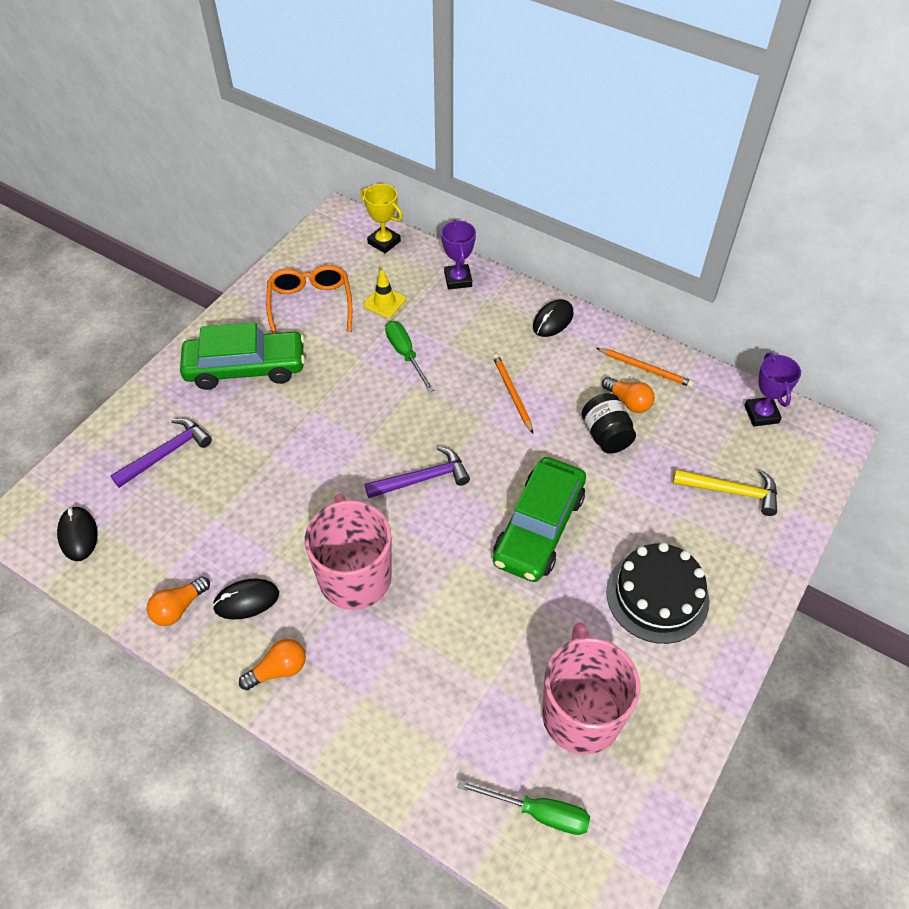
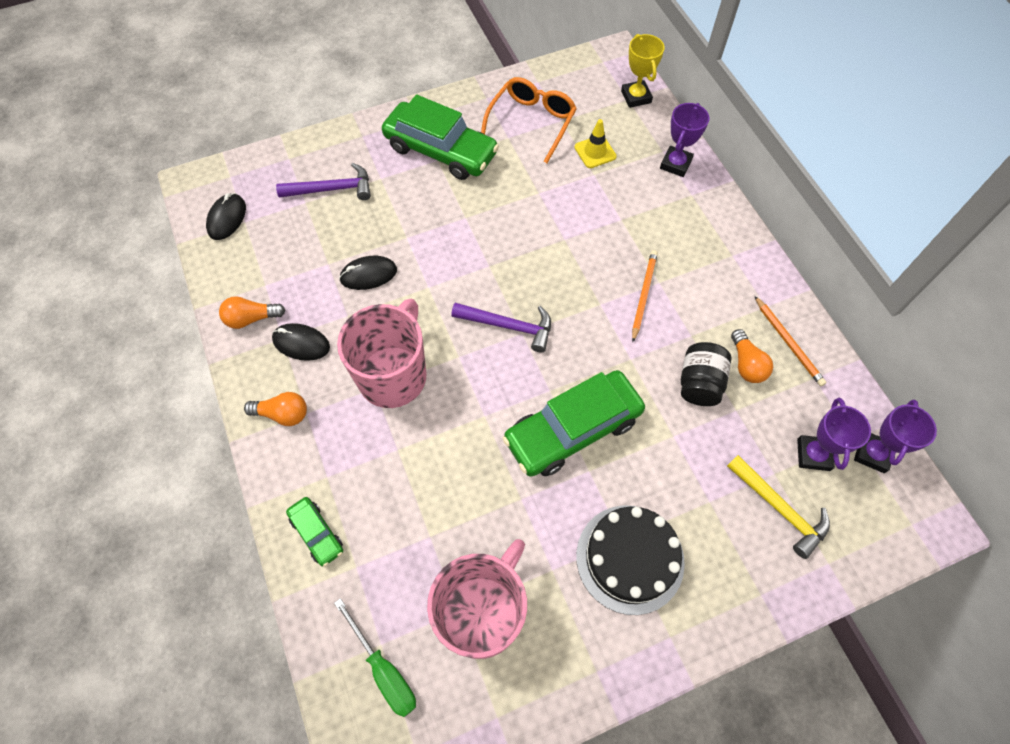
camera: 35 degrees right, 10 degrees up
(392, 747) = (317, 533): none -> green car
(405, 354) = (577, 208): green screwdriver -> none
(553, 320) = (734, 248): black mouse -> black mouse (368, 274)
(724, 439) = (813, 454): none -> purple trophy

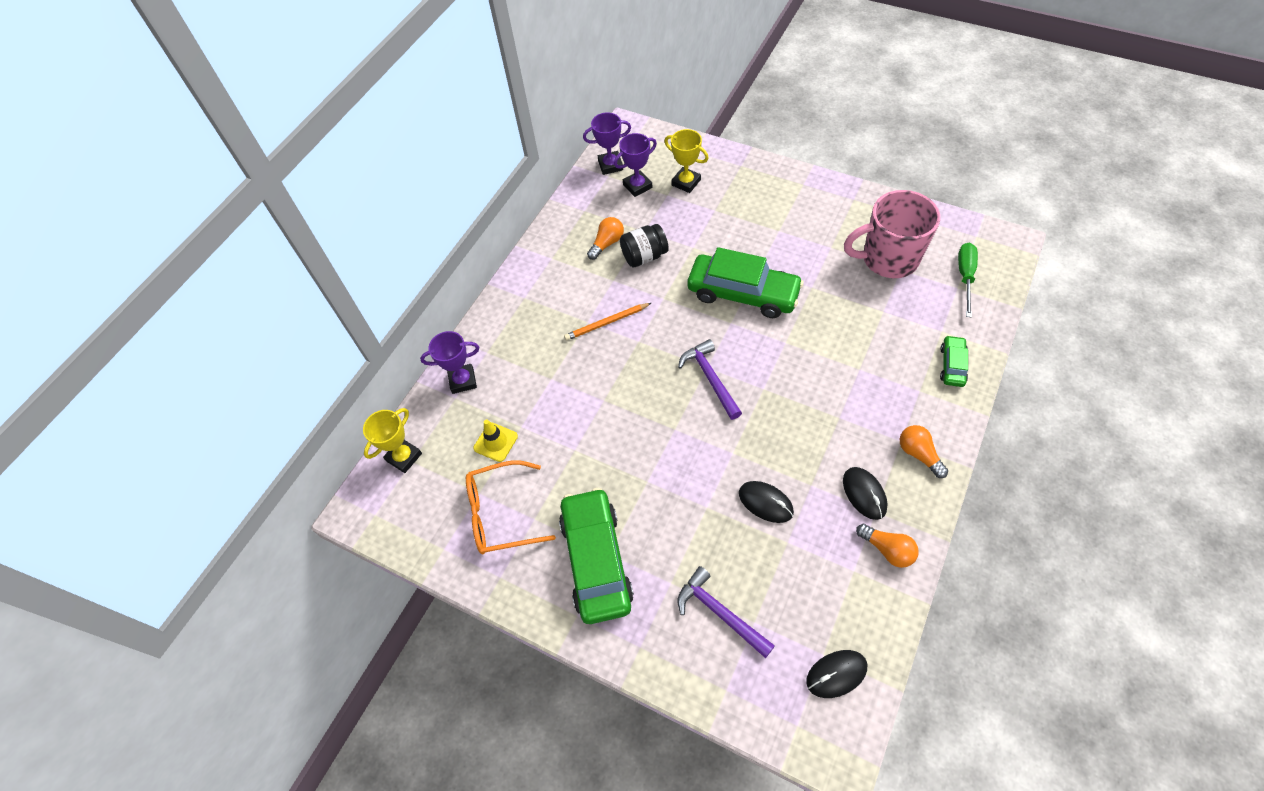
camera: 125 degrees left, 5 degrees down
(393, 375) = (818, 414): pink mug -> none
(630, 558) = (785, 221): black cake -> none
(779, 508) = (686, 182): yellow hammer -> yellow trophy
(788, 342) = (570, 234): orange pencil -> none

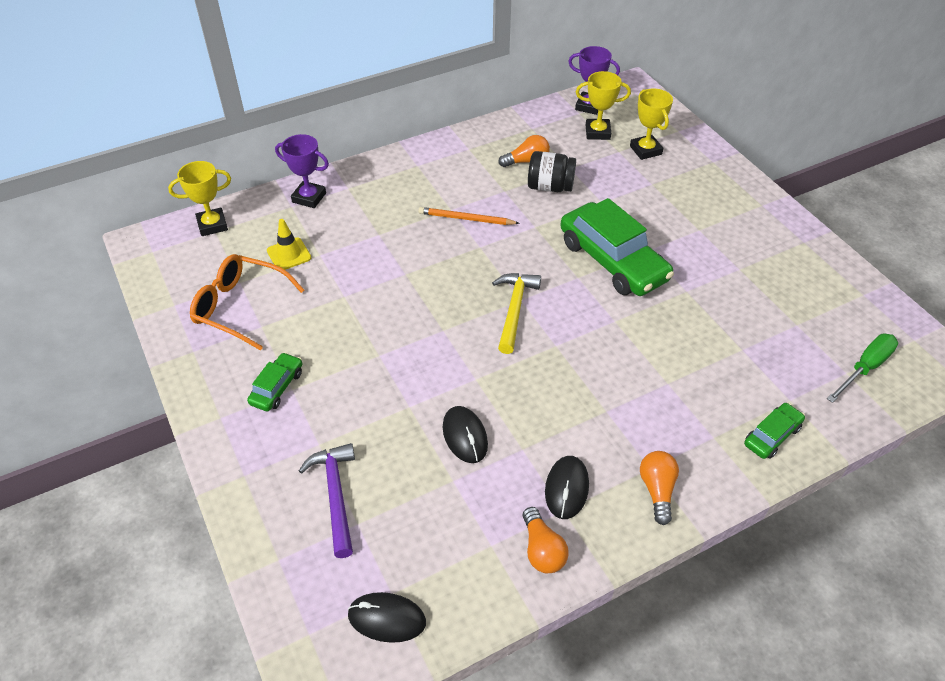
camera: 30 degrees right, 10 degrees down
(596, 560) = (277, 387): green car -> green car, size x0.48
(637, 186) = (597, 132): purple trophy -> yellow trophy
(710, 378) = (514, 310): purple hammer -> yellow hammer
(888, 259) = (791, 309): pink mug -> none

